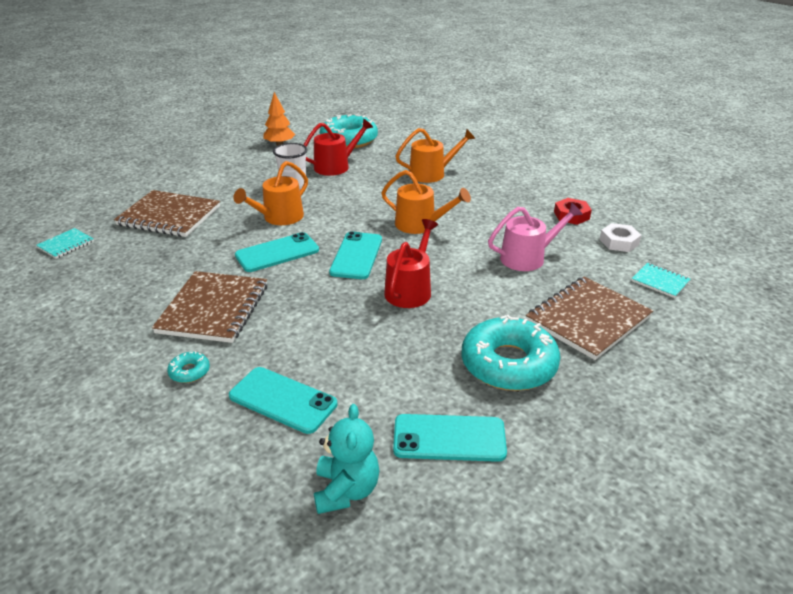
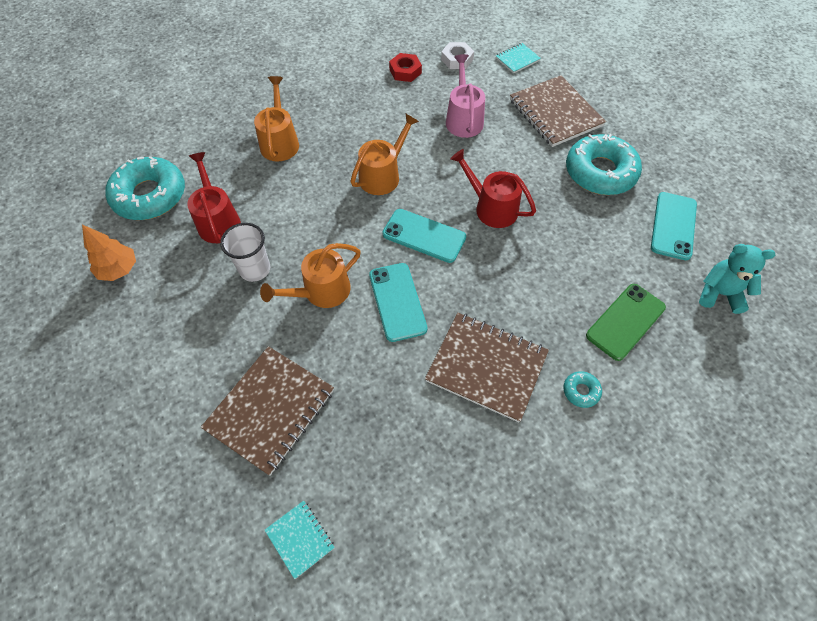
camera: 75 degrees left, 25 degrees up
(279, 217) = (321, 291): orange watering can -> orange watering can turned 90 degrees clockwise
(283, 400) = (625, 321): turquoise phone -> green phone

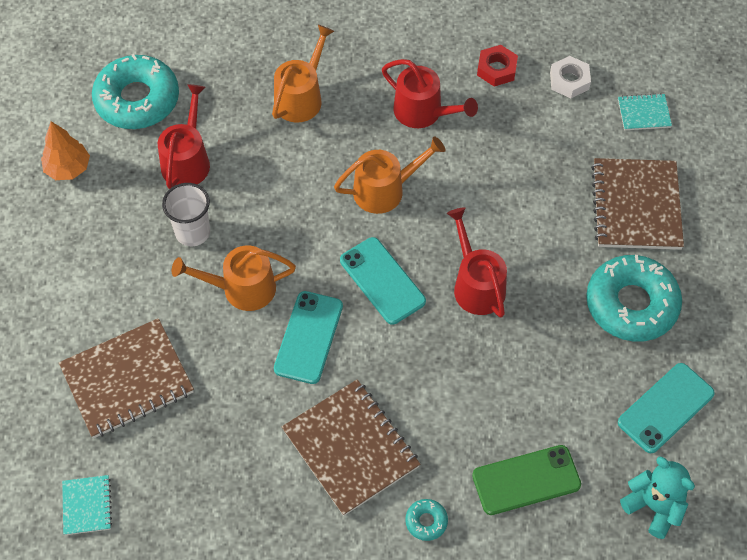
camera: 30 degrees right, 0 degrees up
(374, 116) = (423, 112): none -> red watering can
(463, 119) = (521, 163): pink watering can -> none

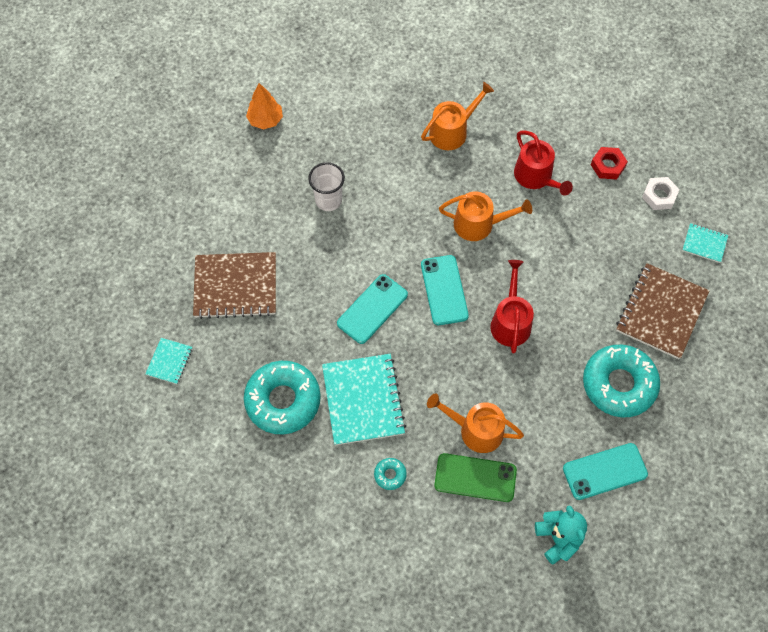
camera: 25 degrees right, 5 degrees up
(137, 100) = (336, 88): turquoise donut -> turquoise donut (283, 400)
(187, 161) = (349, 147): red watering can -> none
(242, 288) = (343, 255): orange watering can -> orange watering can (476, 430)
(351, 448) = (363, 400): brown notebook -> turquoise notebook

